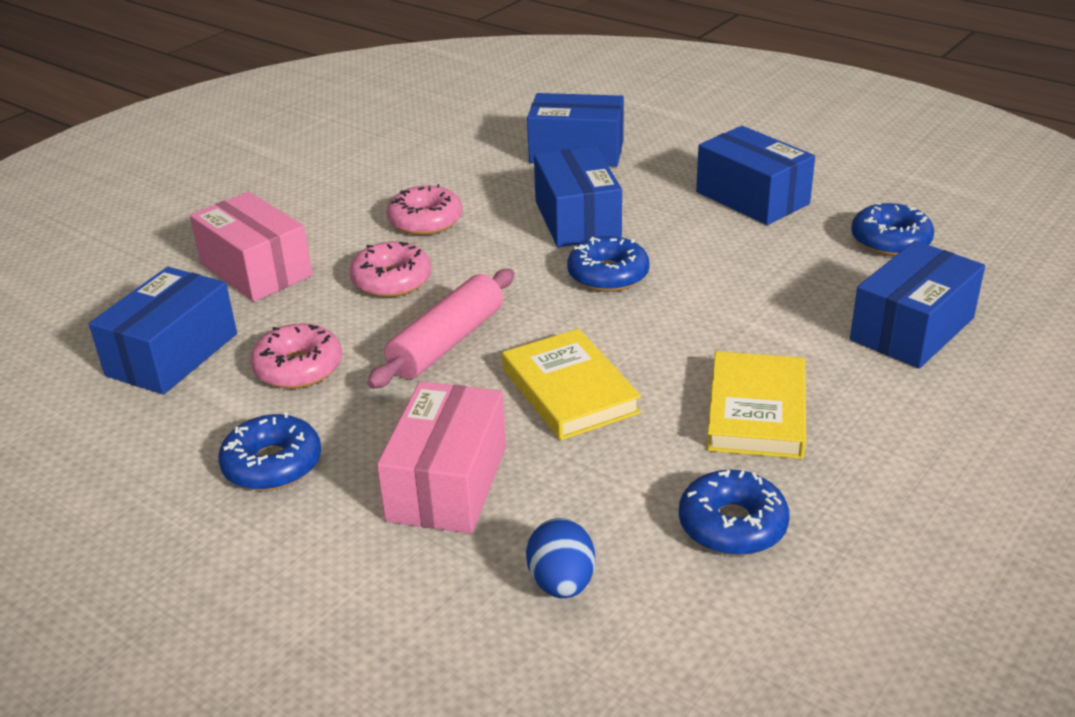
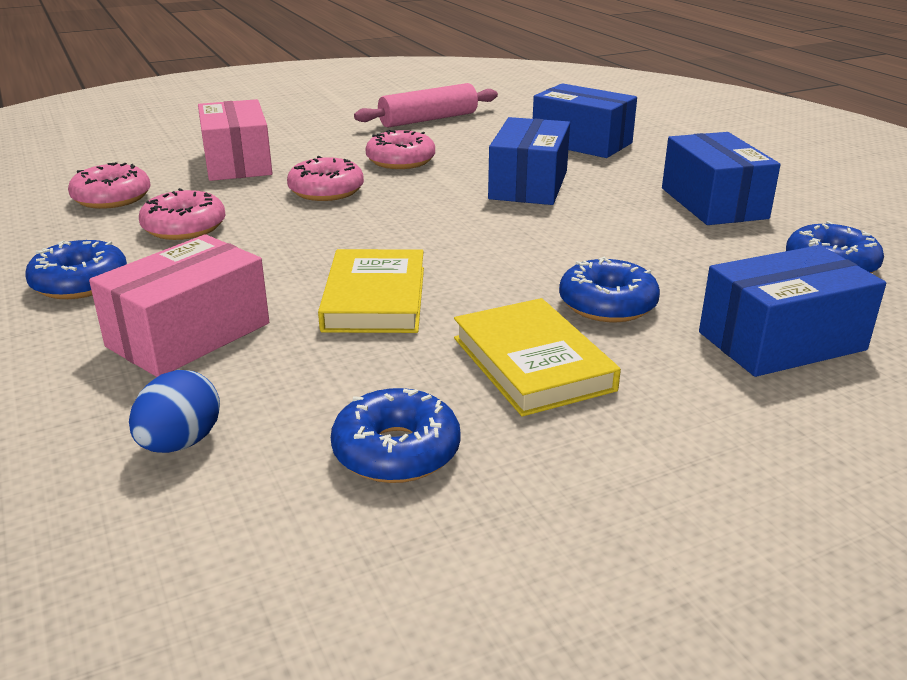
camera: 25 degrees right, 5 degrees down
(172, 354) = (112, 198): blue box -> pink donut
(447, 342) = (316, 239): pink rolling pin -> pink rolling pin (428, 119)
(608, 275) = (510, 227): blue donut -> blue donut (607, 304)
(756, 412) = (532, 363): yellow book -> yellow book turned 60 degrees counterclockwise

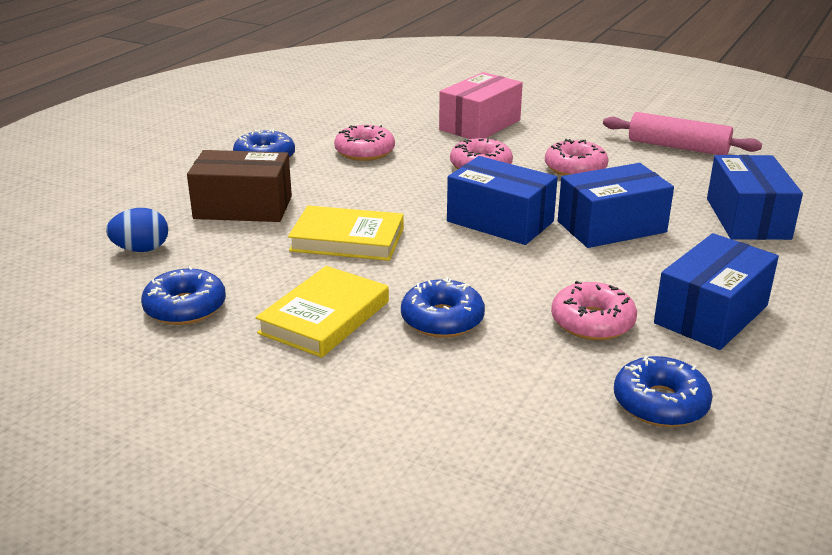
camera: 55 degrees right, 0 degrees up
(112, 198) = (374, 118): pink donut -> pink donut (592, 322)
(189, 335) = (243, 207): pink box -> brown box
(375, 299) = (347, 239): yellow book -> yellow book turned 45 degrees clockwise
(781, 341) = (473, 408): blue box -> blue box (500, 221)

